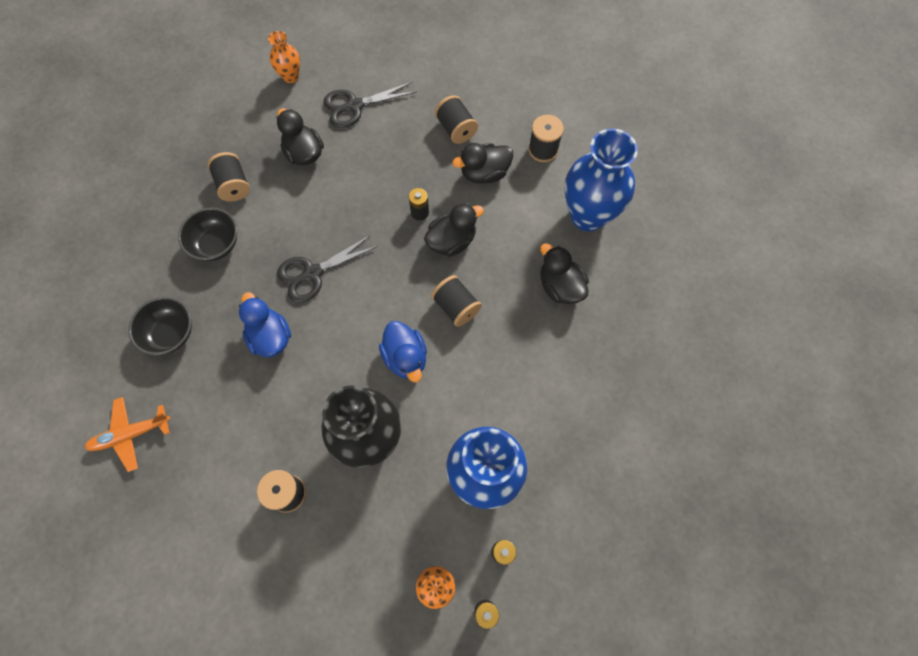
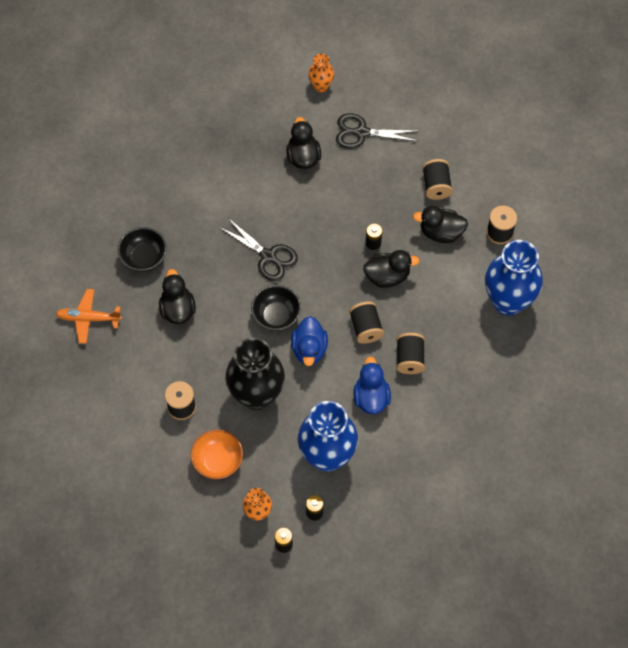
camera: 25 degrees right, 5 degrees down
(216, 244) = (204, 203): black bowl -> black bowl (276, 316)
(234, 185) = (237, 161): black spool -> black spool (409, 359)
(270, 337) = (216, 291): blue duck -> blue duck (371, 397)
(313, 273) = (268, 256): black scissors -> black scissors turned 135 degrees counterclockwise
(360, 542) = (218, 461): none -> orange bowl
(560, 286) = (455, 347): black duck -> black duck (177, 309)

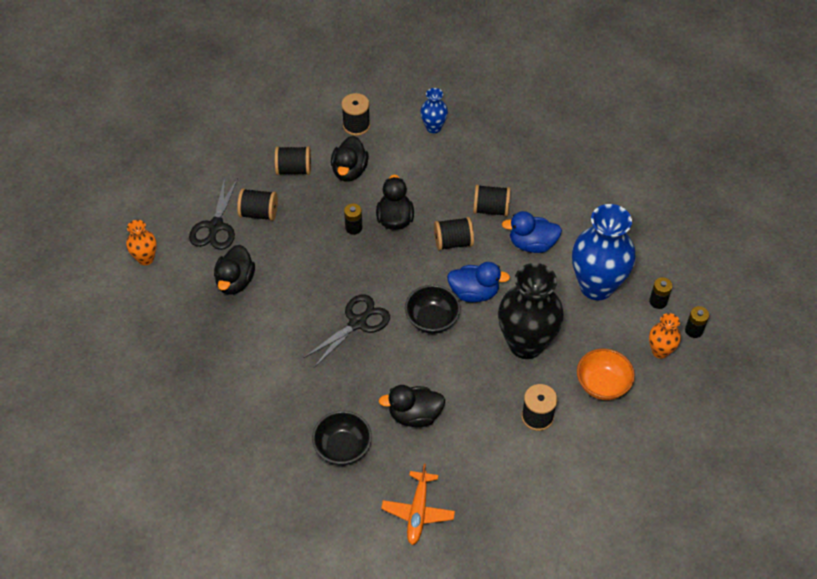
camera: 85 degrees left, 10 degrees down
(303, 157) = (235, 281): black duck -> black duck turned 75 degrees counterclockwise
(381, 164) = (259, 213): none -> black spool
(508, 301) = (433, 127): blue vase -> blue vase, size x0.49

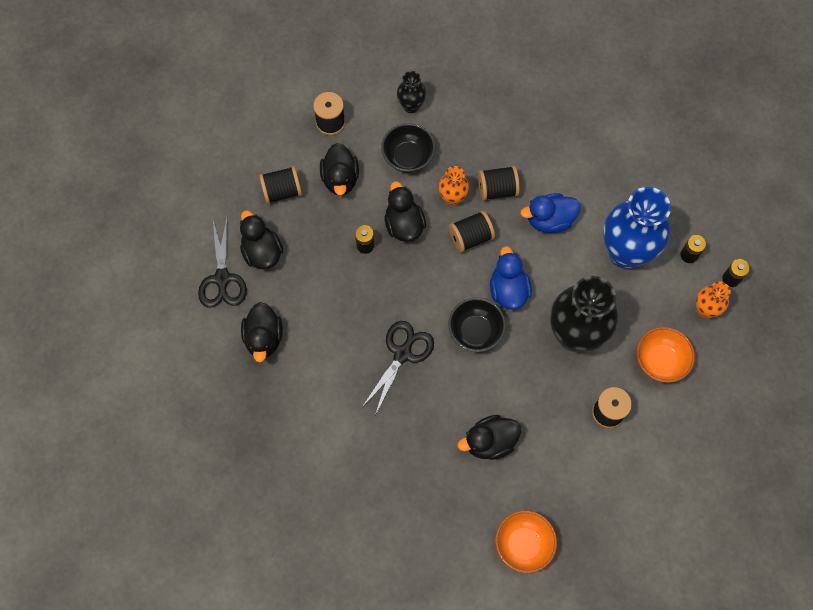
camera: 15 degrees left, 15 degrees up
(145, 258) = (161, 335): orange vase -> orange vase (452, 198)
(259, 213) = (262, 252): black spool -> black duck
(343, 448) = (430, 496): black bowl -> black bowl (408, 157)
(418, 511) = (523, 544): orange plane -> orange bowl
(433, 127) = (411, 106): blue vase -> black vase
(474, 293) = (508, 290): blue duck -> blue duck turned 90 degrees counterclockwise

